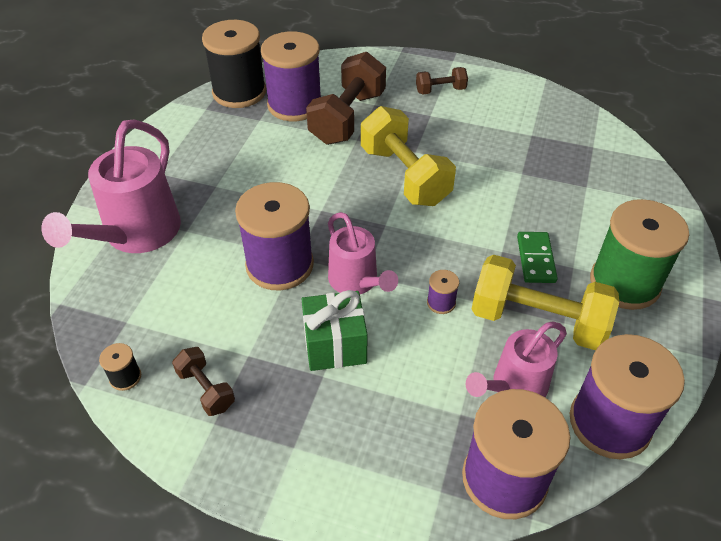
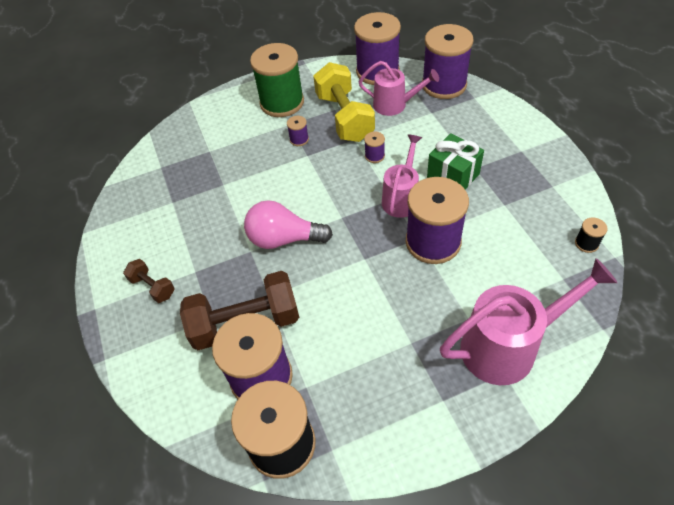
camera: 125 degrees left, 5 degrees up
(206, 389) = (543, 204): brown dumbbell -> none
(404, 176) = (284, 239): yellow dumbbell -> pink light bulb
(536, 259) = (299, 139): green domino -> purple spool

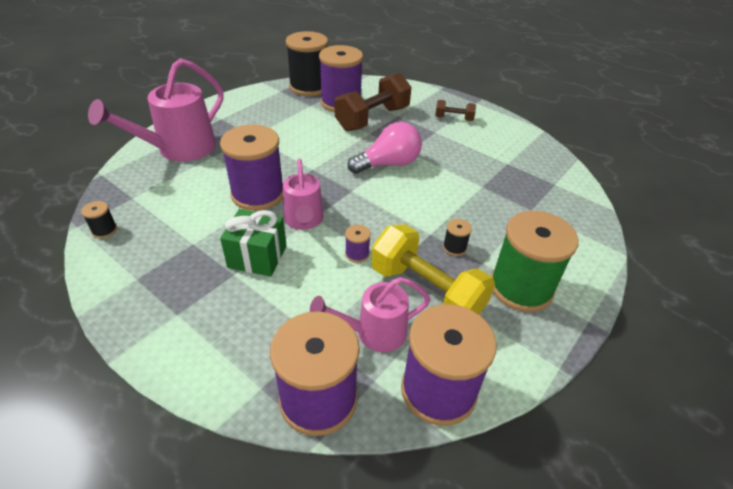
camera: 145 degrees right, 10 degrees down
(299, 139) = (454, 247): purple spool -> black spool

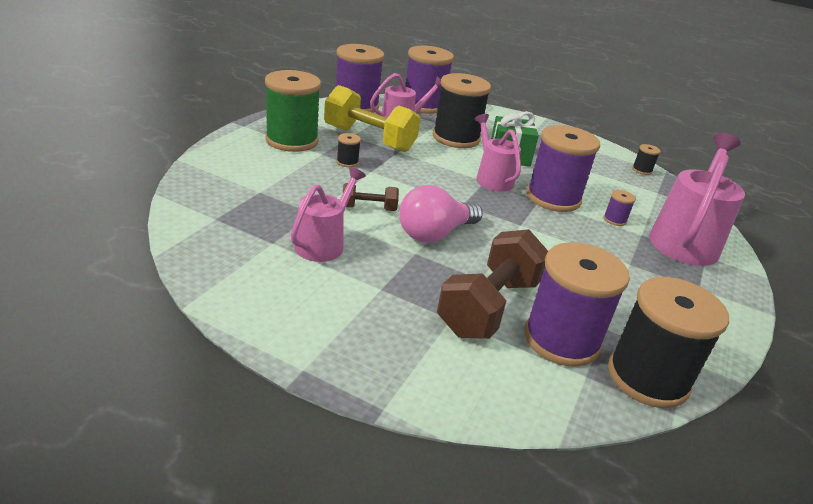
camera: 165 degrees right, 10 degrees down
(307, 295) = (456, 138): none -> black spool
(357, 254) = (432, 158): purple spool -> purple spool (615, 220)
(453, 118) = (351, 319): brown dumbbell -> brown dumbbell (369, 208)
(472, 161) = (324, 243): none -> pink watering can

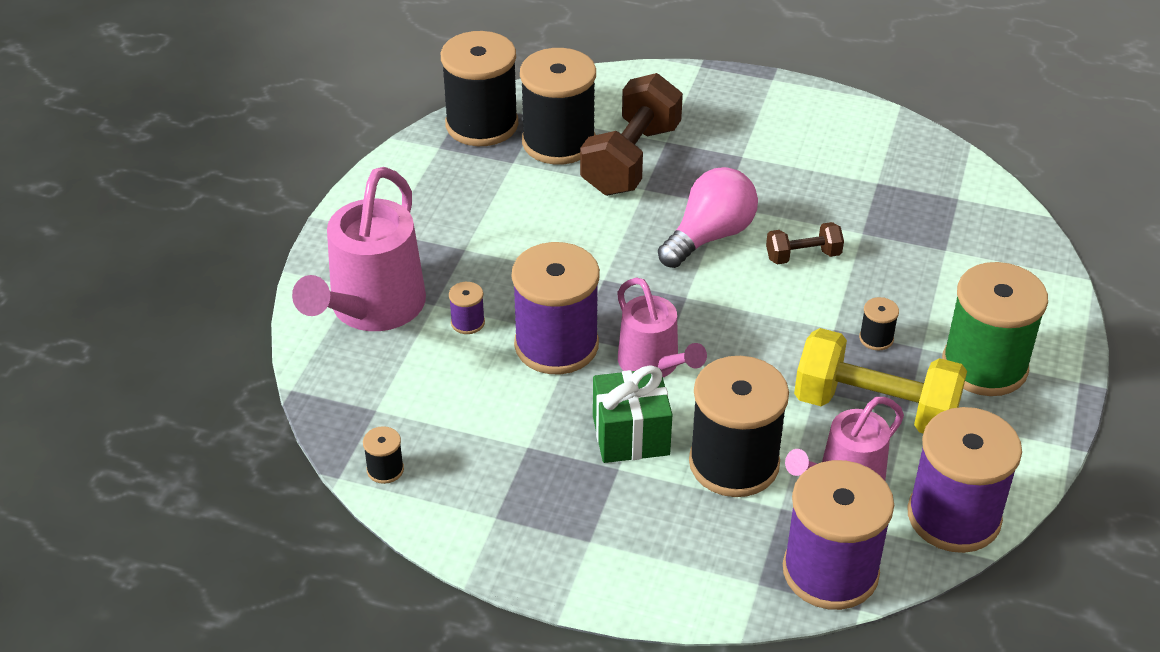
camera: 175 degrees right, 10 degrees up
(324, 243) = (825, 194): pink watering can -> none
(561, 339) = (558, 142): purple spool -> black spool

